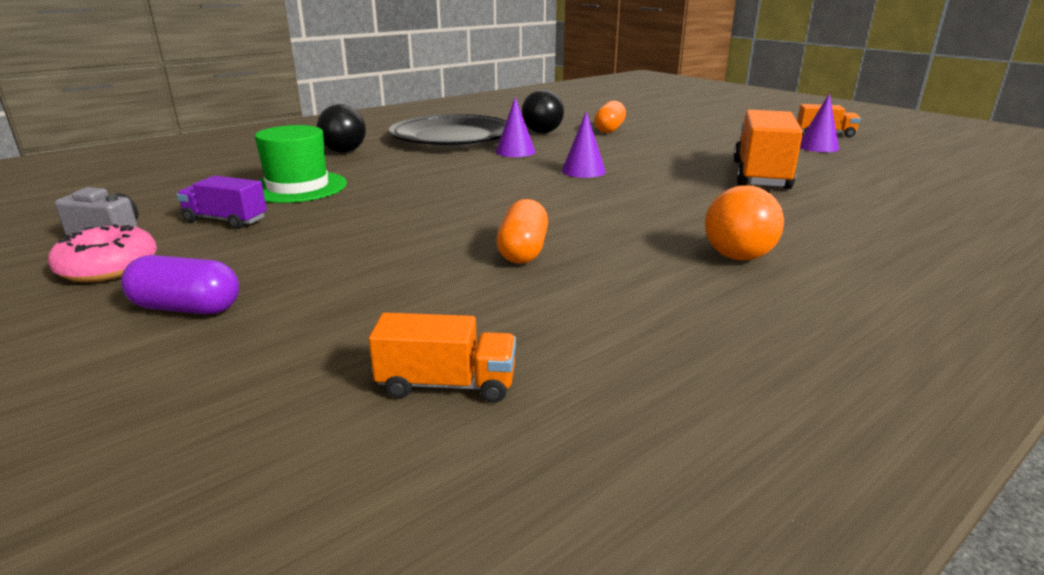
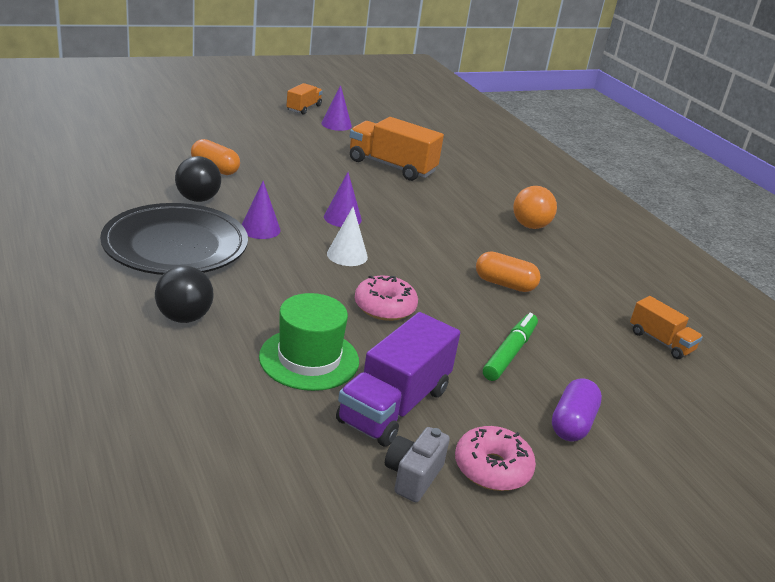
camera: 80 degrees left, 5 degrees up
(226, 220) = (394, 405): purple truck -> purple truck, size x1.76
(345, 263) = (510, 353): none -> green marker
(409, 202) = (385, 307): none -> pink donut
(447, 384) = (660, 341): orange truck -> orange truck turned 120 degrees clockwise
(503, 180) = (347, 255): none -> white cone

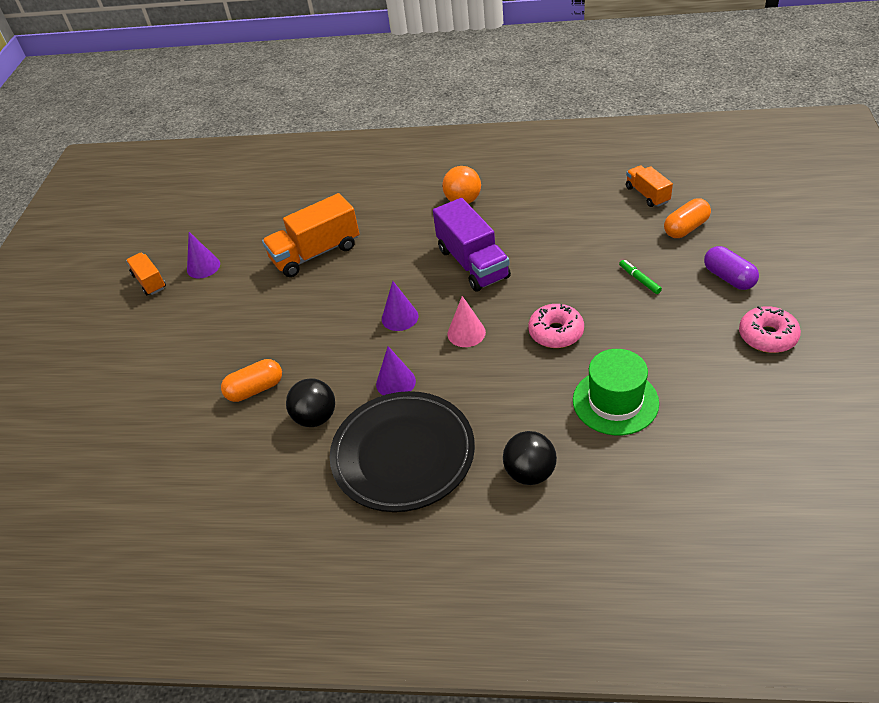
camera: 50 degrees left, 15 degrees up
(347, 255) = (466, 333): white cone -> pink cone
(394, 405) = (687, 367): purple truck -> purple truck (473, 263)
(413, 476) = (768, 381): grey camera -> none
(504, 284) = (546, 249): orange capsule -> orange capsule (686, 228)
(510, 353) = (639, 280): green marker -> green marker, size x0.60
(660, 341) = (647, 194): orange truck -> orange truck turned 105 degrees counterclockwise

